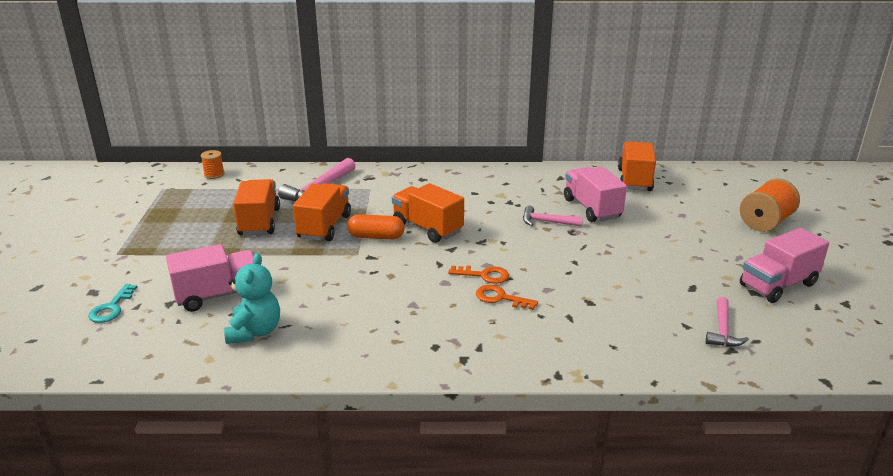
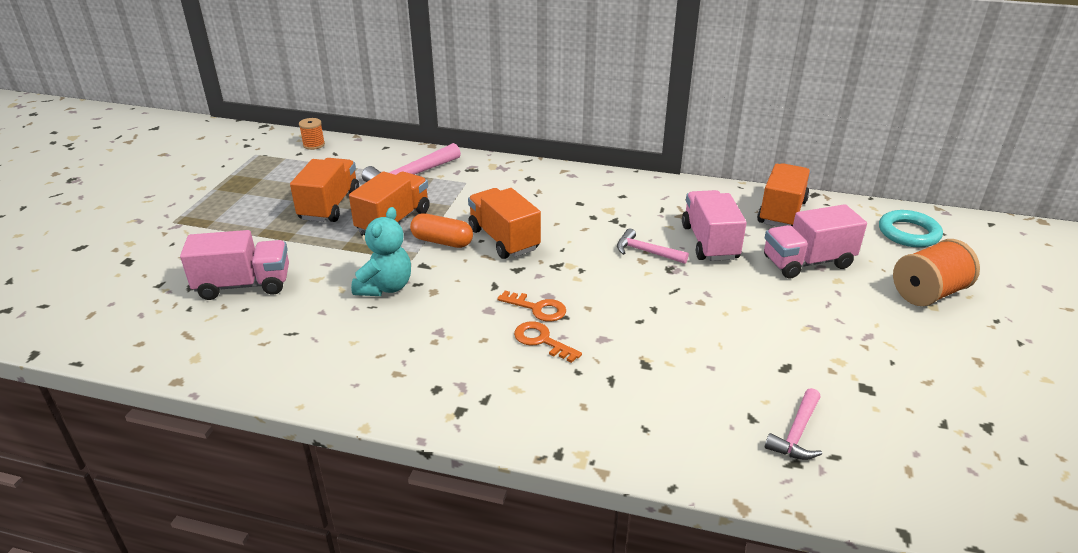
camera: 15 degrees right, 5 degrees up
(111, 308) = (134, 282): turquoise key -> none
(255, 331) = (256, 335): turquoise teddy bear -> turquoise teddy bear (385, 287)
(732, 183) = (908, 233): none -> turquoise ring
(778, 285) = (903, 383): pink truck -> pink truck (807, 262)

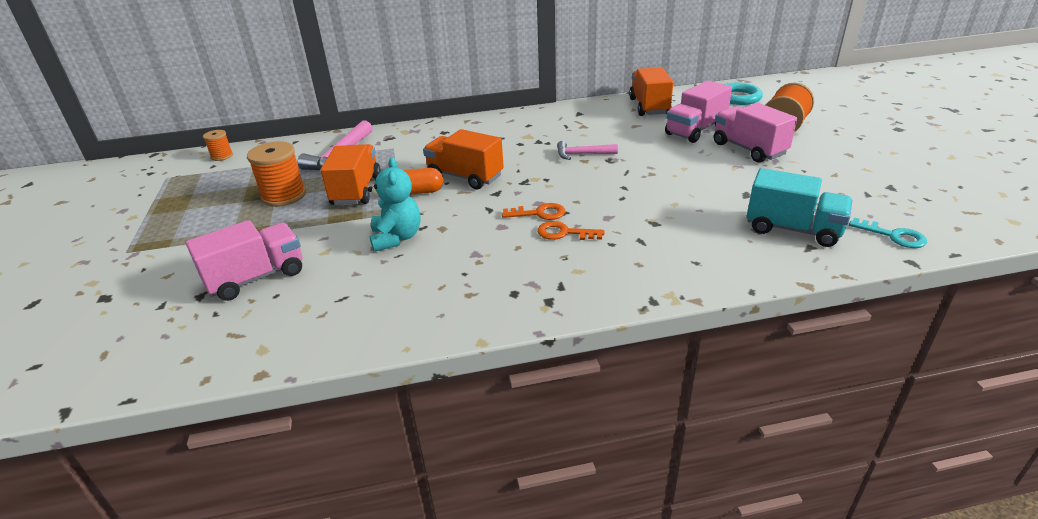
camera: 25 degrees left, 0 degrees up
(329, 206) = (284, 196): orange truck -> orange spool
(709, 242) = (620, 136): pink truck -> pink truck (748, 149)
(796, 433) = (793, 229): pink hammer -> turquoise truck
(917, 491) = (893, 236): none -> turquoise key

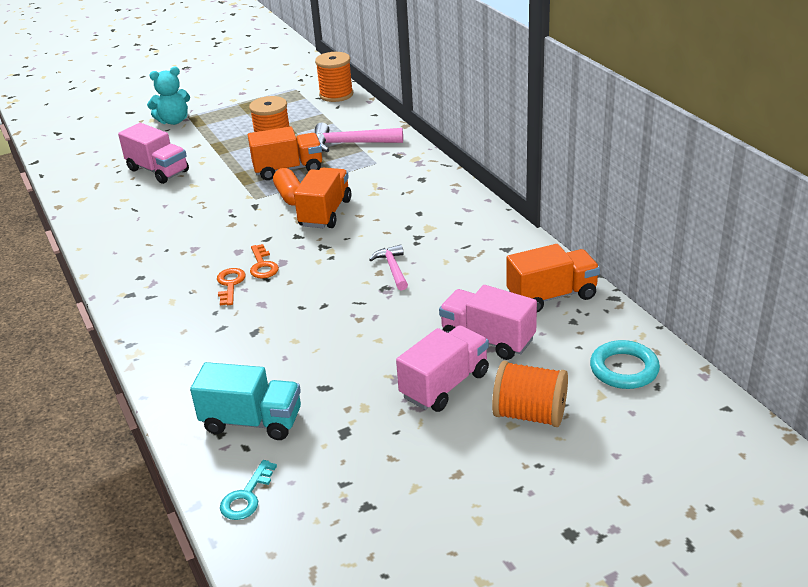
camera: 75 degrees right, 0 degrees up
(222, 156) = (336, 95): orange spool -> orange spool, size x1.81
(396, 238) = (214, 208): turquoise teddy bear -> turquoise teddy bear (173, 121)
(793, 229) = (252, 421): turquoise truck -> turquoise truck turned 90 degrees counterclockwise

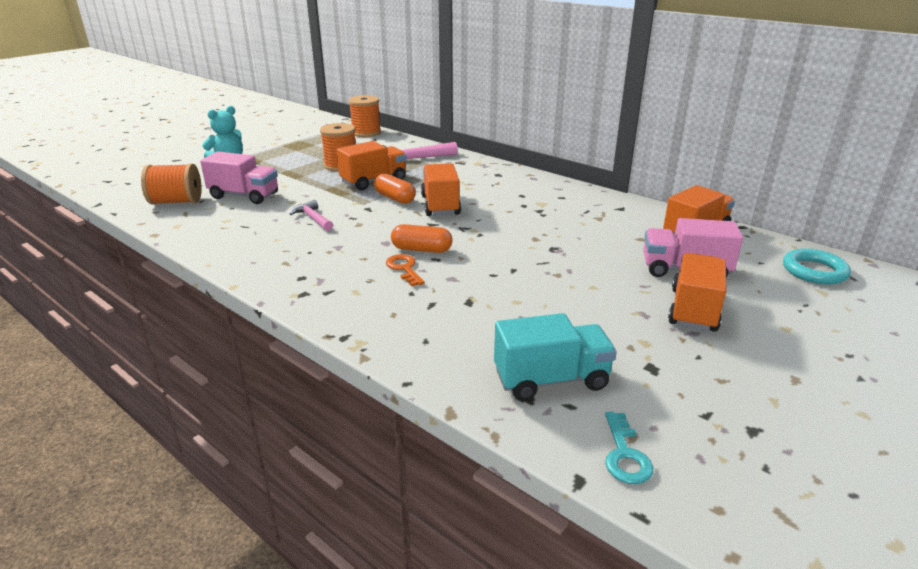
camera: 25 degrees left, 5 degrees down
(262, 265) = (421, 249): orange key -> orange capsule
(393, 268) = (544, 234): pink hammer -> pink hammer (313, 218)
(445, 385) = (693, 310): pink truck -> orange truck
(529, 414) = (790, 317): orange spool -> orange spool (176, 202)

